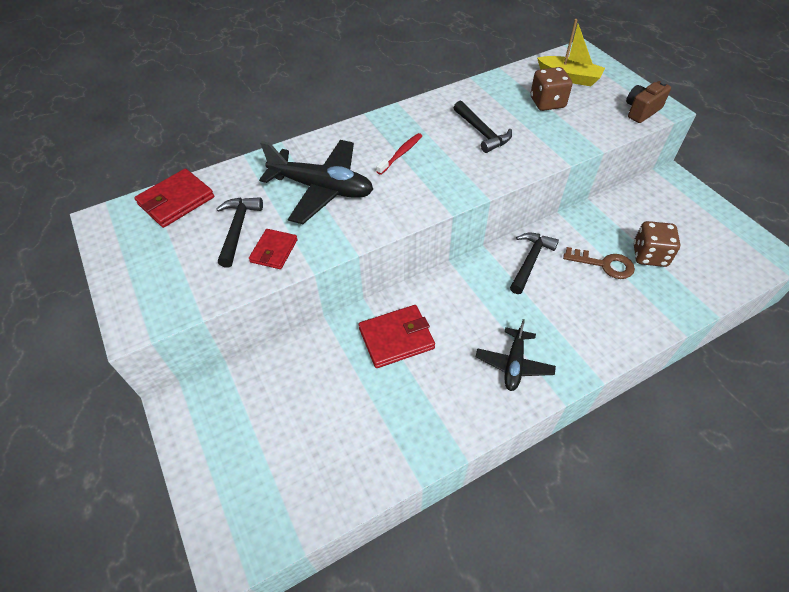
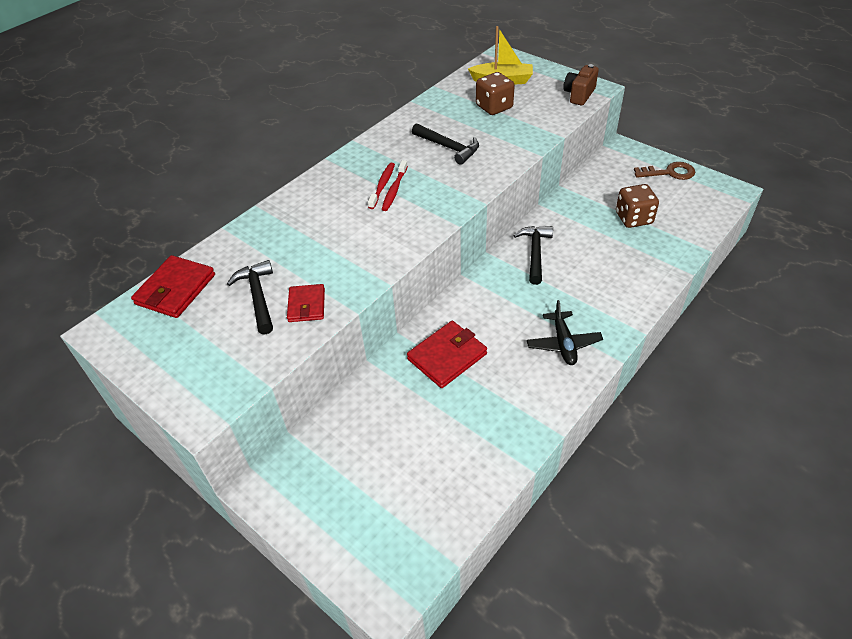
camera: 20 degrees left, 5 degrees down
(322, 188) = (322, 237): black plane -> none
(409, 161) = (394, 190): none -> red toothbrush
(604, 264) = (600, 237): brown key -> brown key (669, 172)

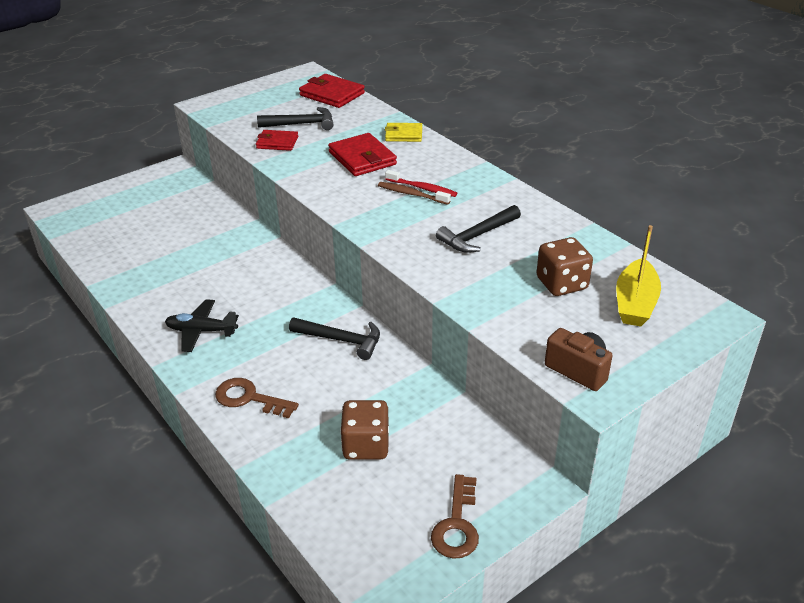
camera: 100 degrees right, 10 degrees down
(278, 214) = (403, 135): none -> yellow wallet
(394, 190) = (411, 194): red toothbrush -> brown toothbrush
(447, 356) = (233, 259): red wallet -> red wallet (362, 158)
(624, 287) = (249, 398): none -> brown key

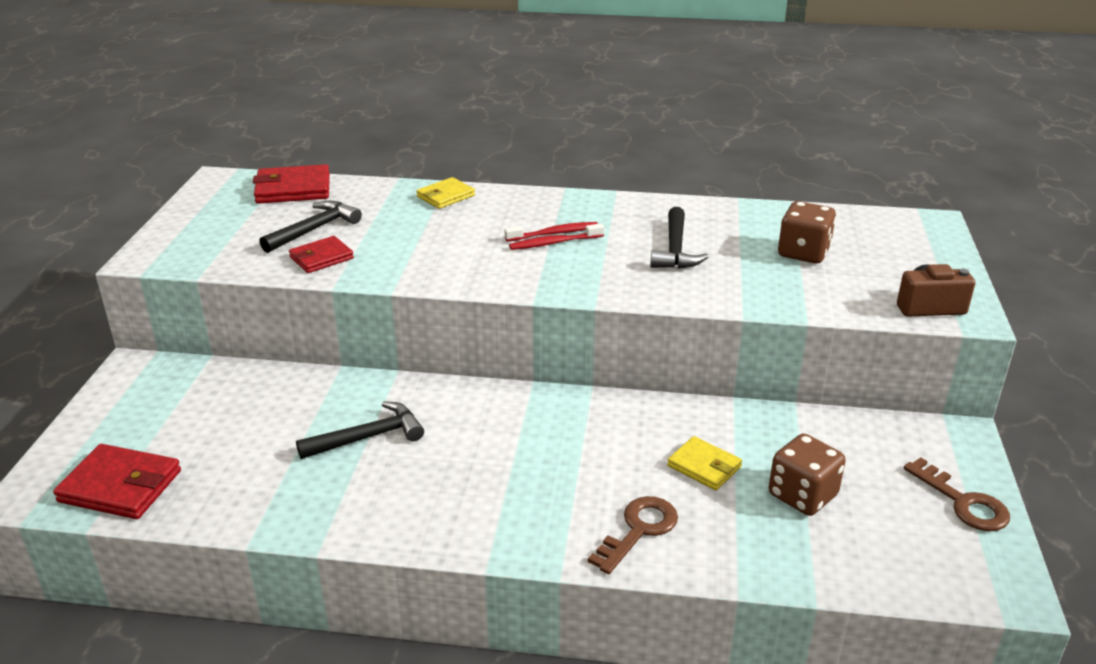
camera: 45 degrees left, 5 degrees down
(201, 331) = (478, 505): black plane -> none
(249, 398) = (638, 530): brown key -> brown key turned 150 degrees clockwise
(341, 340) = (629, 425): black hammer -> black hammer (368, 437)
(341, 390) = (704, 466): none -> yellow wallet
(362, 158) = (445, 233): red wallet -> red wallet (120, 486)
(411, 194) = (554, 243): brown toothbrush -> red toothbrush
(635, 303) = (873, 240): yellow boat -> none

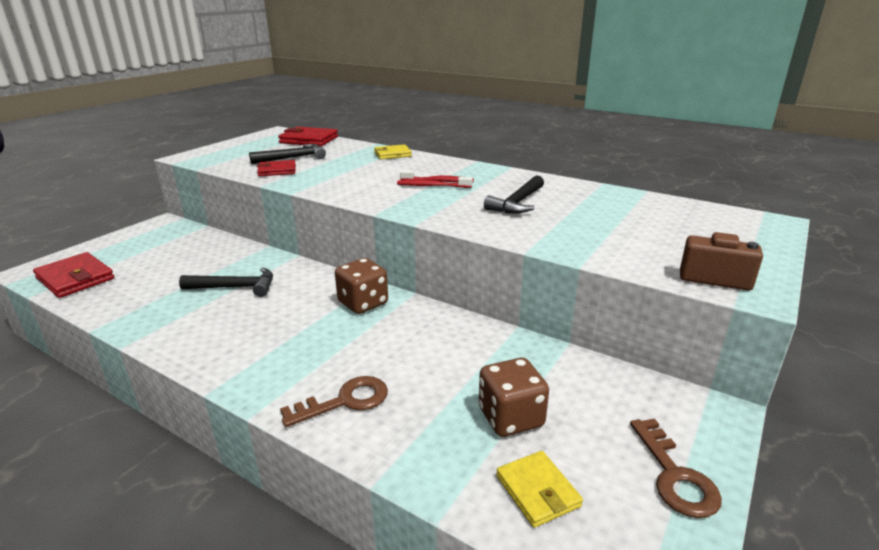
camera: 25 degrees right, 5 degrees down
(704, 466) = (445, 369): yellow wallet -> yellow wallet (537, 491)
(803, 253) = (624, 221): brown dice -> brown dice (363, 303)

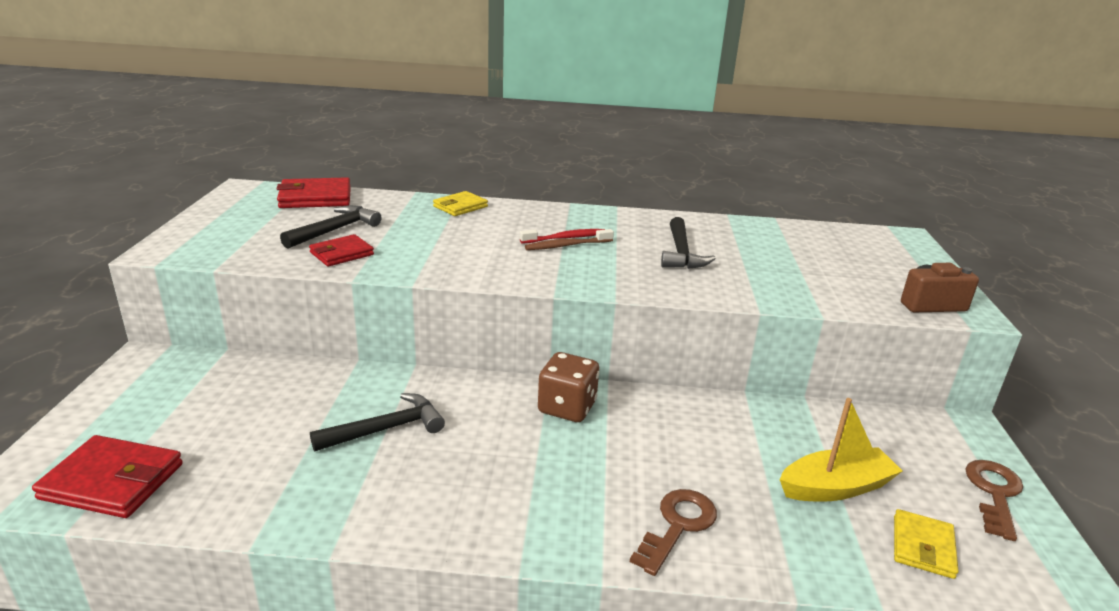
camera: 30 degrees left, 0 degrees up
(432, 186) = (567, 246): red toothbrush -> brown toothbrush
(510, 417) = (835, 487): brown dice -> yellow boat
(537, 491) = (922, 546): yellow wallet -> yellow wallet turned 75 degrees clockwise
(675, 475) = (994, 493): brown key -> brown key turned 120 degrees counterclockwise

